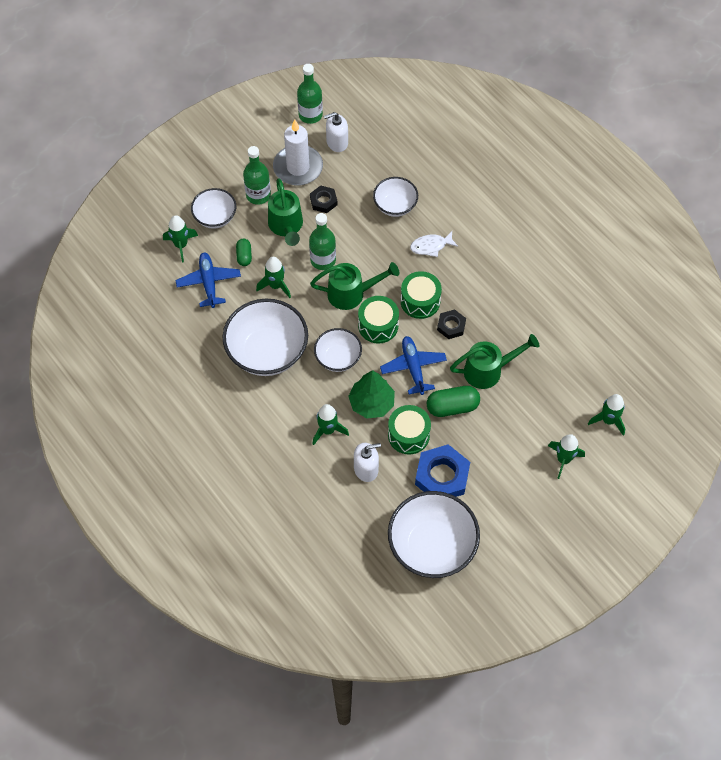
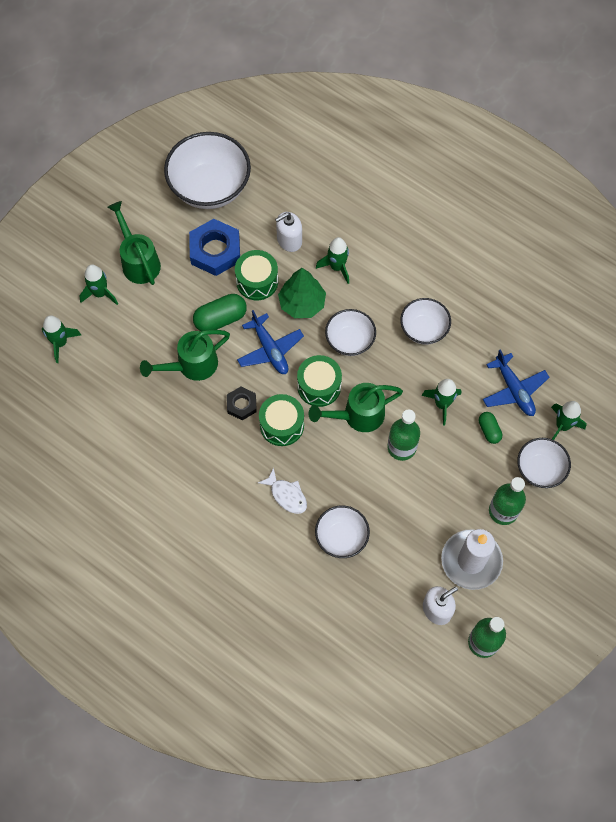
camera: 165 degrees right, 5 degrees up
(267, 352) = (423, 329): white bowl -> white bowl, size x0.57
(286, 226) = (456, 478): green watering can -> green watering can (138, 261)
(323, 201) = (426, 522): black nut -> none
(431, 246) = (286, 495): white fish -> white fish turned 75 degrees clockwise

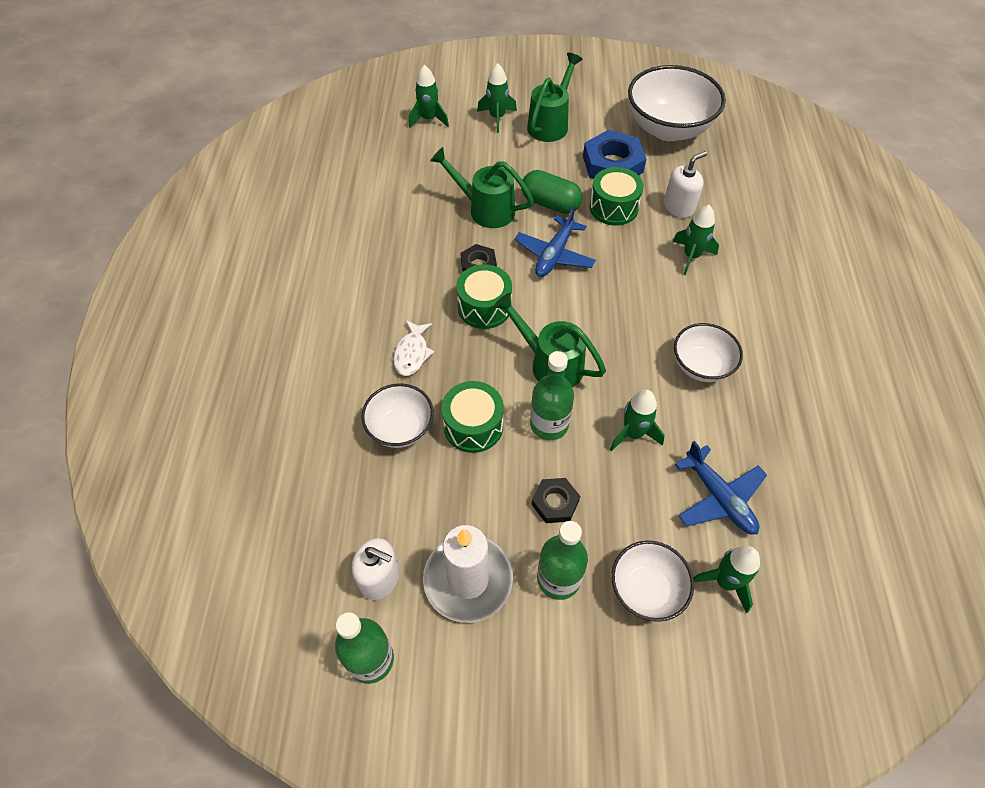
camera: 55 degrees right, 10 degrees down
(289, 240) = (679, 207): white soap dispenser -> white soap dispenser turned 120 degrees clockwise
(302, 303) = (625, 251): green tree -> none
(319, 386) = (552, 313): green drum -> green drum (473, 426)
(350, 341) = (625, 310): white bowl -> none
(456, 480) = (555, 503): none -> black nut
(489, 430) = (645, 501): green capsule -> none
(514, 390) = (719, 498): blue plane -> blue plane turned 60 degrees counterclockwise

